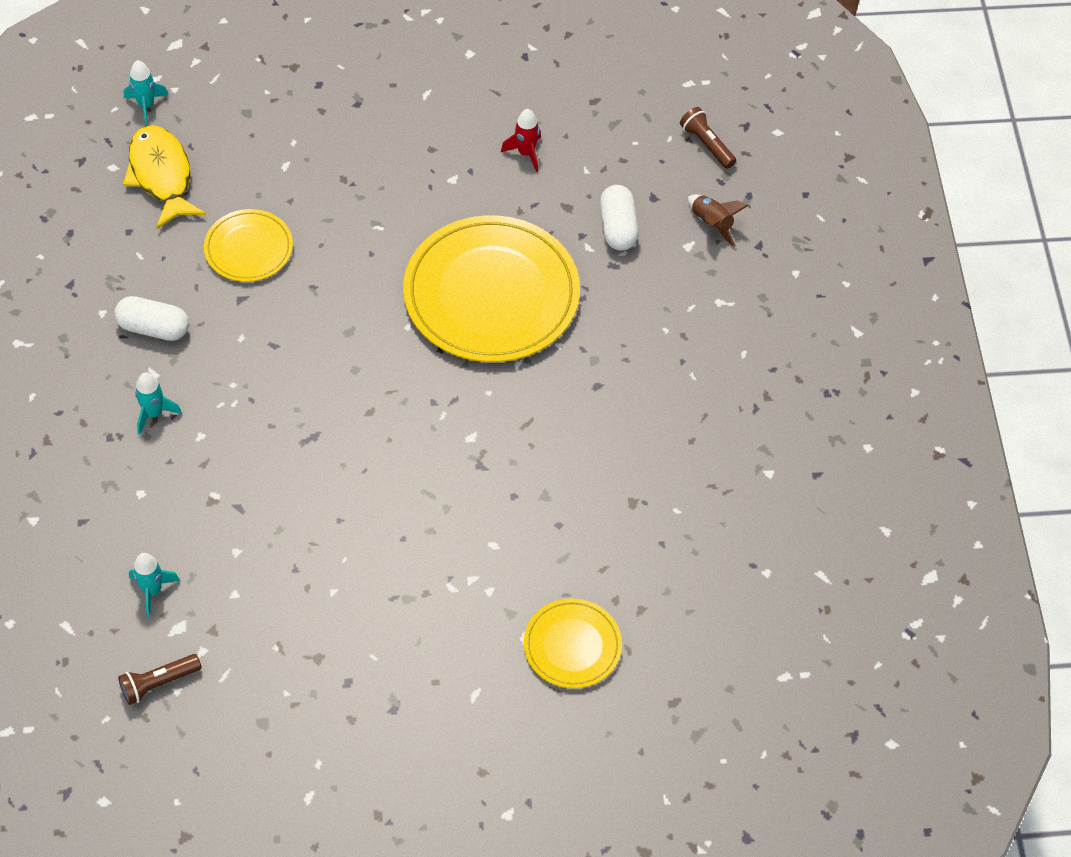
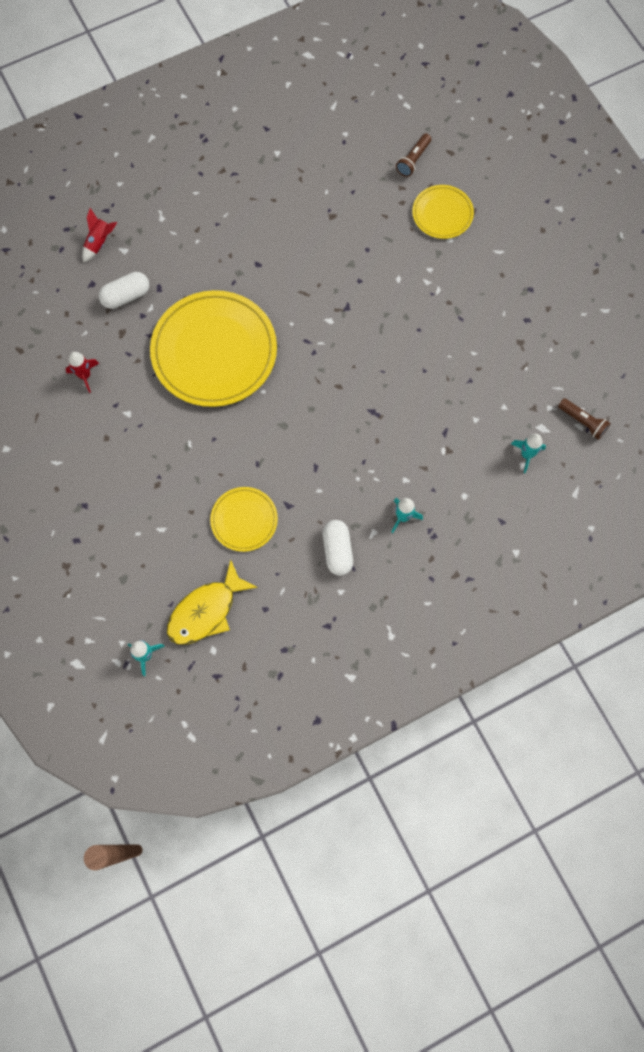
camera: 110 degrees left, 15 degrees up
(706, 144) = (32, 267): brown flashlight -> brown flashlight (413, 160)
(711, 224) = (99, 243): brown rocket -> red rocket

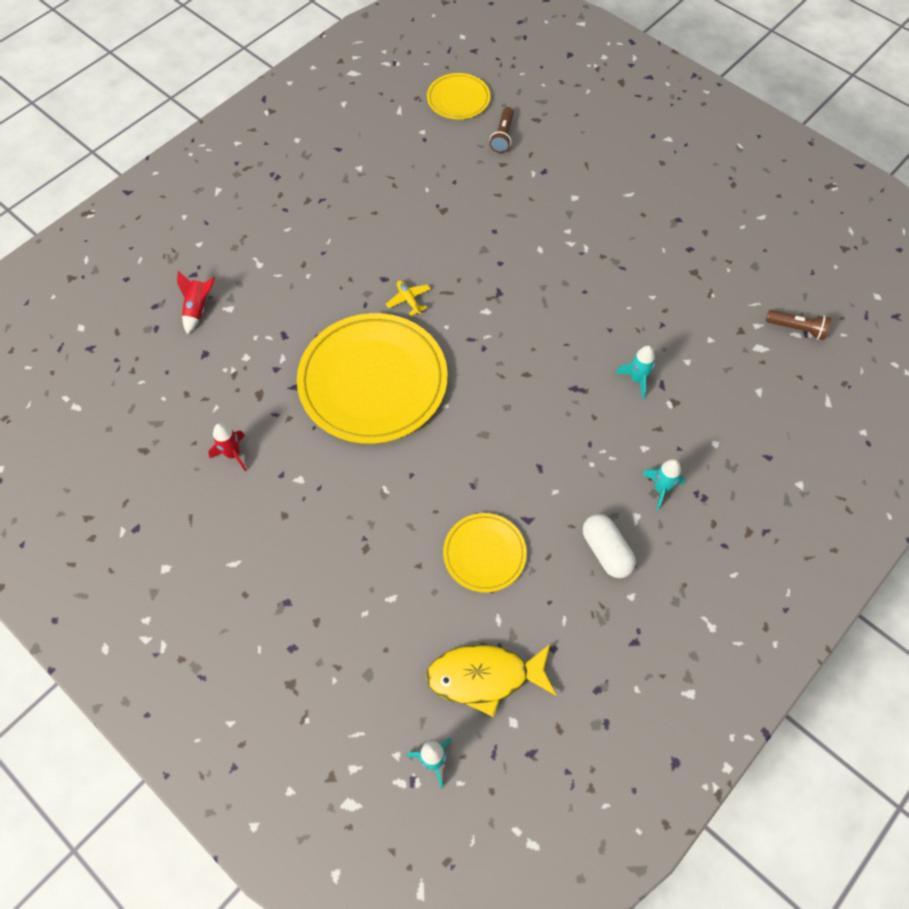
camera: 20 degrees left, 10 degrees down
(126, 296) = (249, 354): white capsule -> none
(206, 611) = (485, 677): yellow fish -> yellow fish turned 60 degrees clockwise
(270, 290) = (409, 300): none -> yellow plane
(442, 213) = (555, 176): yellow plate -> yellow plate (458, 99)
(526, 455) = (758, 380): turquoise rocket -> turquoise rocket (637, 379)

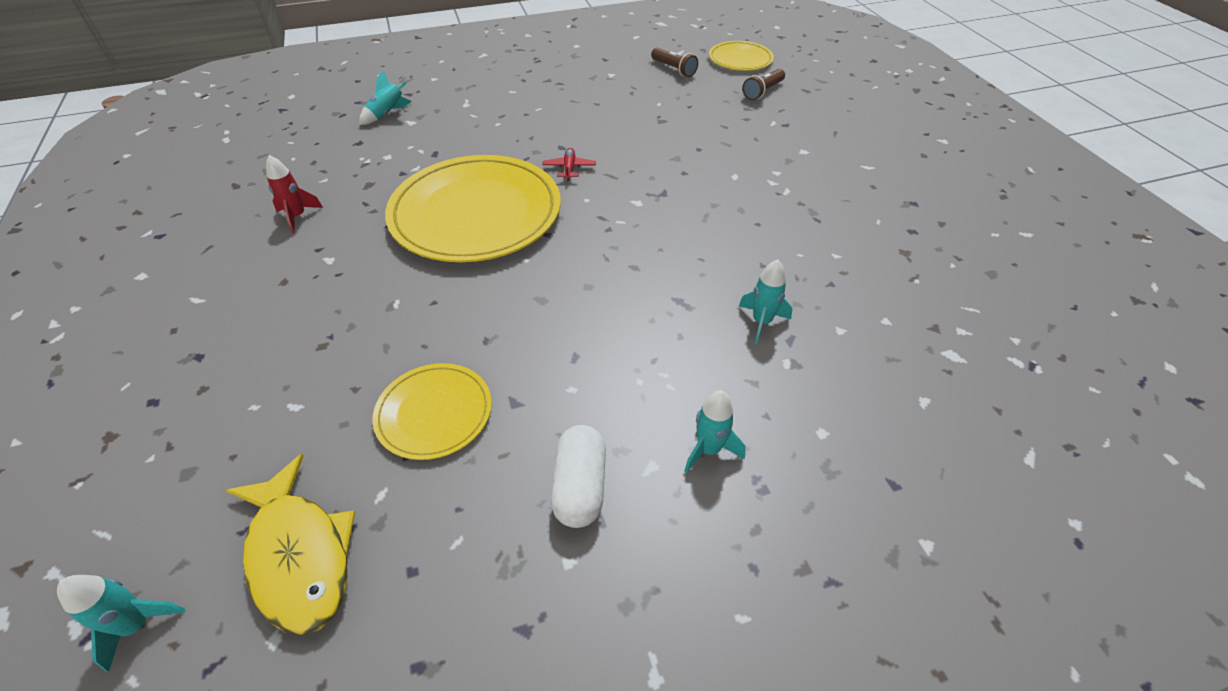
camera: 30 degrees right, 15 degrees down
(198, 309) = (387, 114): red rocket -> turquoise rocket
(409, 300) = (569, 168): yellow plane -> red plane
(485, 677) = (299, 555): yellow fish -> yellow fish turned 150 degrees counterclockwise
(797, 328) = (1021, 355): brown flashlight -> brown flashlight (673, 69)

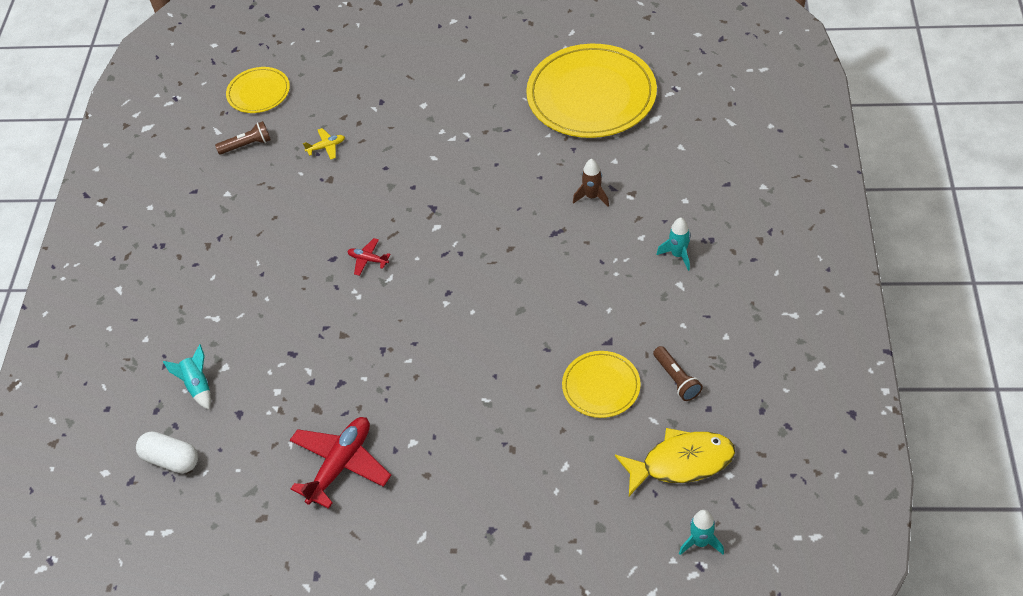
camera: 65 degrees left, 5 degrees up
(298, 217) = (340, 465): red rocket -> red plane
(476, 213) = (399, 334): yellow plate -> yellow plate (591, 95)
(579, 486) = (681, 321): white capsule -> white capsule (171, 459)
(701, 108) = (326, 147): none -> yellow plane
(761, 322) = (592, 196): turquoise rocket -> brown rocket
(763, 91) = (323, 97): brown flashlight -> brown flashlight (676, 379)

